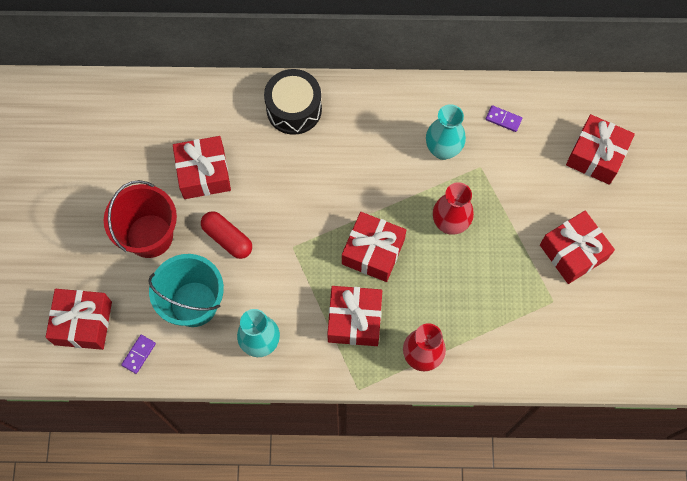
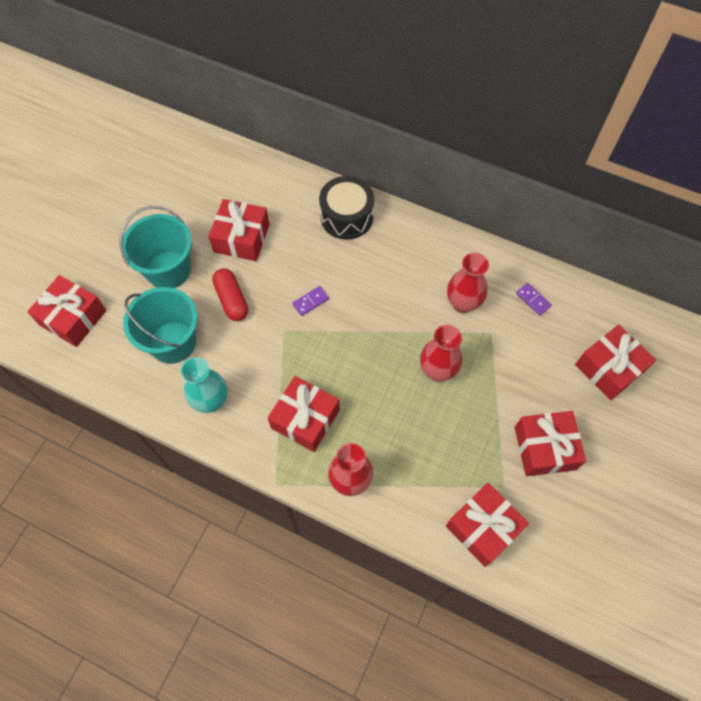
camera: 25 degrees right, 5 degrees down
(139, 354) = (103, 364): purple domino -> purple domino (310, 301)
(150, 236) = (168, 270): red bucket -> turquoise bucket
(373, 252) = (353, 365): red gift -> red gift (483, 527)
(443, 149) = (463, 303): turquoise vase -> red vase

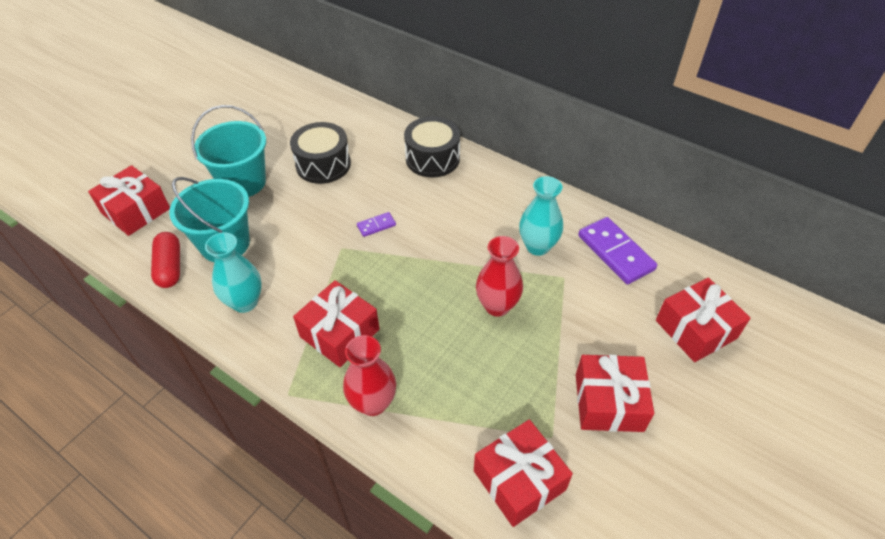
camera: 10 degrees right, 15 degrees down
(232, 300) = (297, 214): red capsule -> red capsule (170, 267)
(241, 238) = (323, 164): red gift -> black drum
(463, 303) = (537, 246): red vase -> turquoise vase
(533, 300) = (615, 252): purple domino -> purple domino, size x2.06

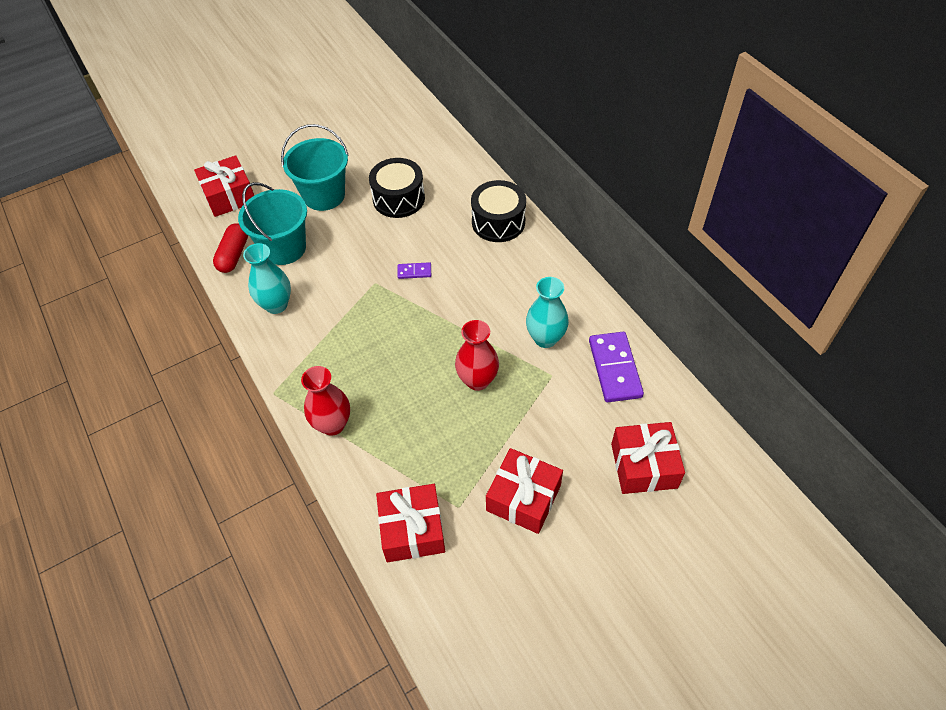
camera: 25 degrees right, 5 degrees up
(339, 333) = (336, 357): red gift -> none

